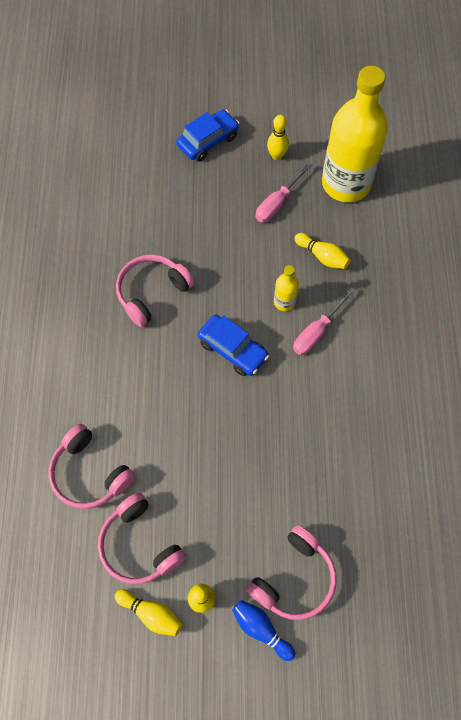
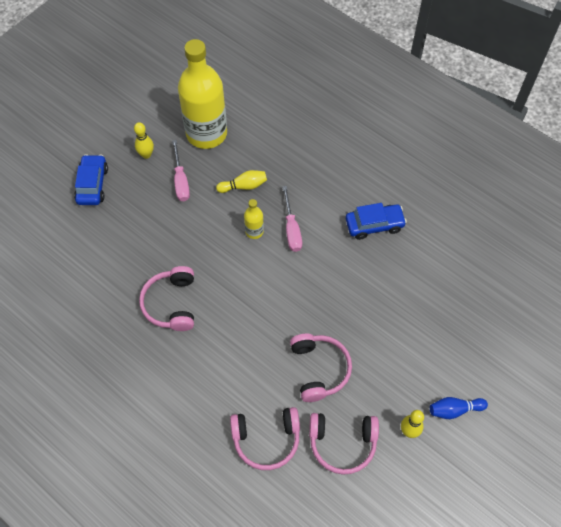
camera: 50 degrees left, 5 degrees down
(151, 614) = (393, 469): yellow bowling pin -> none
(233, 349) = (259, 286): blue car -> blue car (374, 225)
(294, 578) = (438, 366): pink headphones -> pink headphones (319, 369)

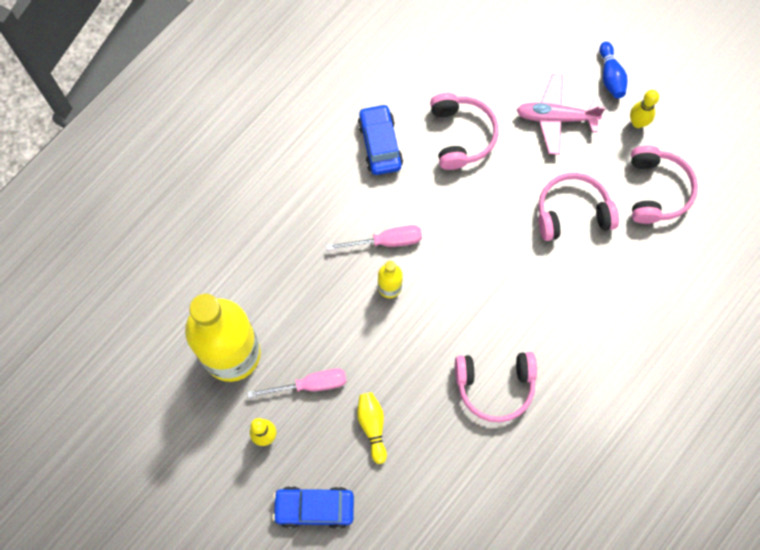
camera: 90 degrees left, 10 degrees up
(244, 186) = (320, 301): yellow bowling pin -> yellow bowling pin (372, 426)
(266, 439) = (658, 270): pink headphones -> pink headphones (461, 135)
(408, 360) = (556, 118): none -> pink plane

